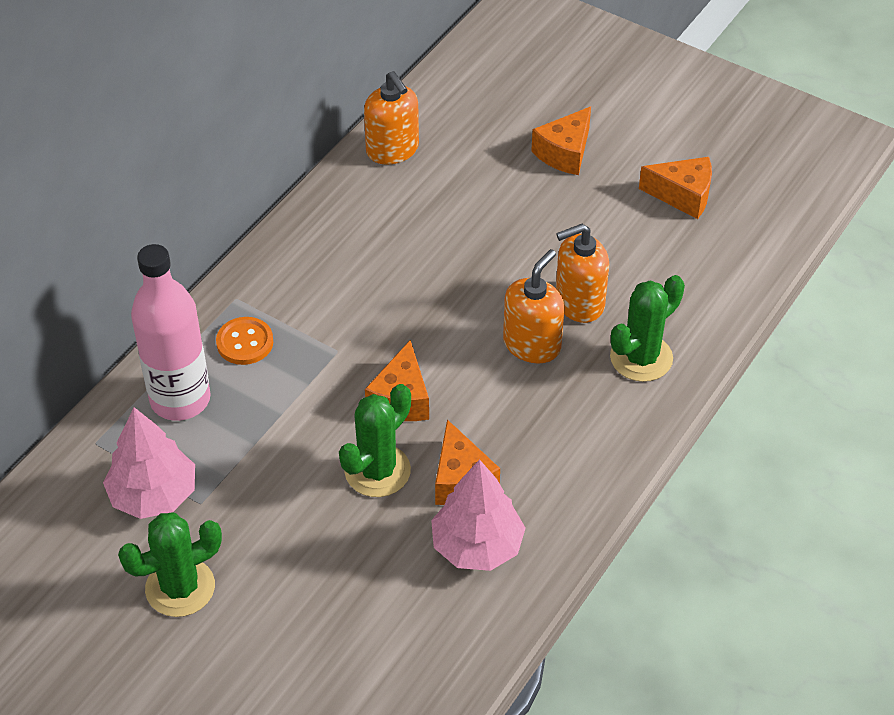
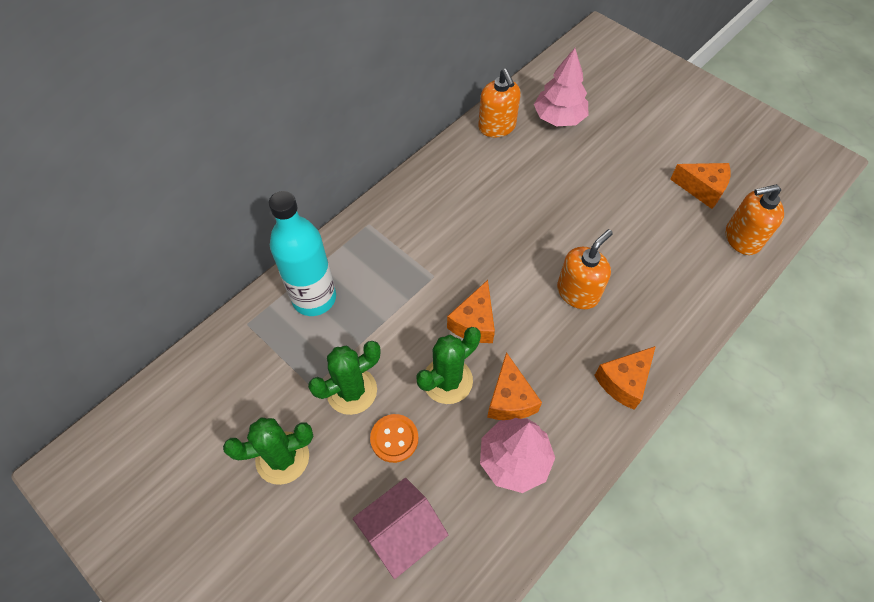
camera: 10 degrees right, 10 degrees up
(153, 495) = (279, 374): pink tree -> pink tree (559, 118)
(180, 399) = (314, 298): pink bottle -> turquoise bottle
(245, 342) = (368, 259): orange button -> orange button (394, 438)
(349, 644) = (402, 533): none -> pink house
(565, 153) = (619, 145): orange cheese -> orange cheese (624, 381)
(579, 303) = (617, 263): orange soap dispenser -> orange soap dispenser (742, 238)
(641, 358) = (659, 316): green cactus -> green cactus (351, 391)

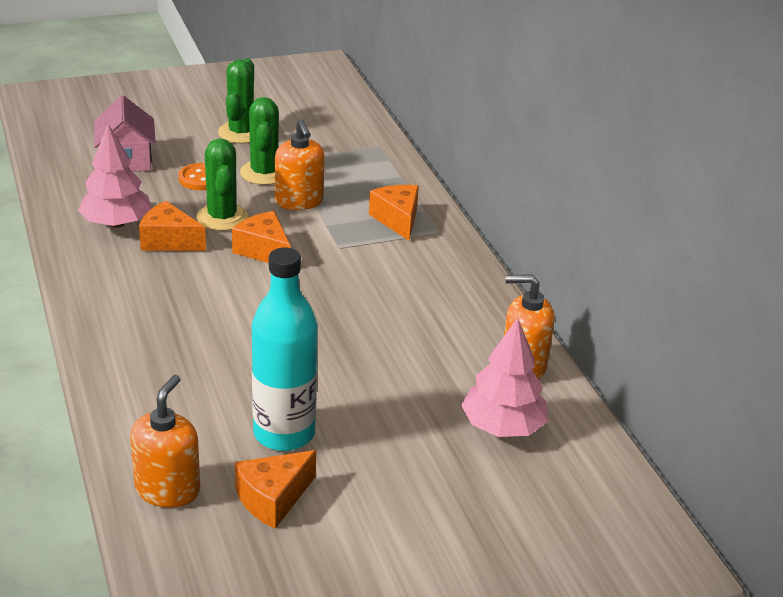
camera: 115 degrees right, 25 degrees down
(314, 298) = (375, 181): turquoise bottle -> turquoise bottle (284, 433)
(578, 292) = (231, 324): orange soap dispenser -> orange soap dispenser (299, 201)
(624, 381) = (109, 308): orange cheese -> orange cheese (397, 220)

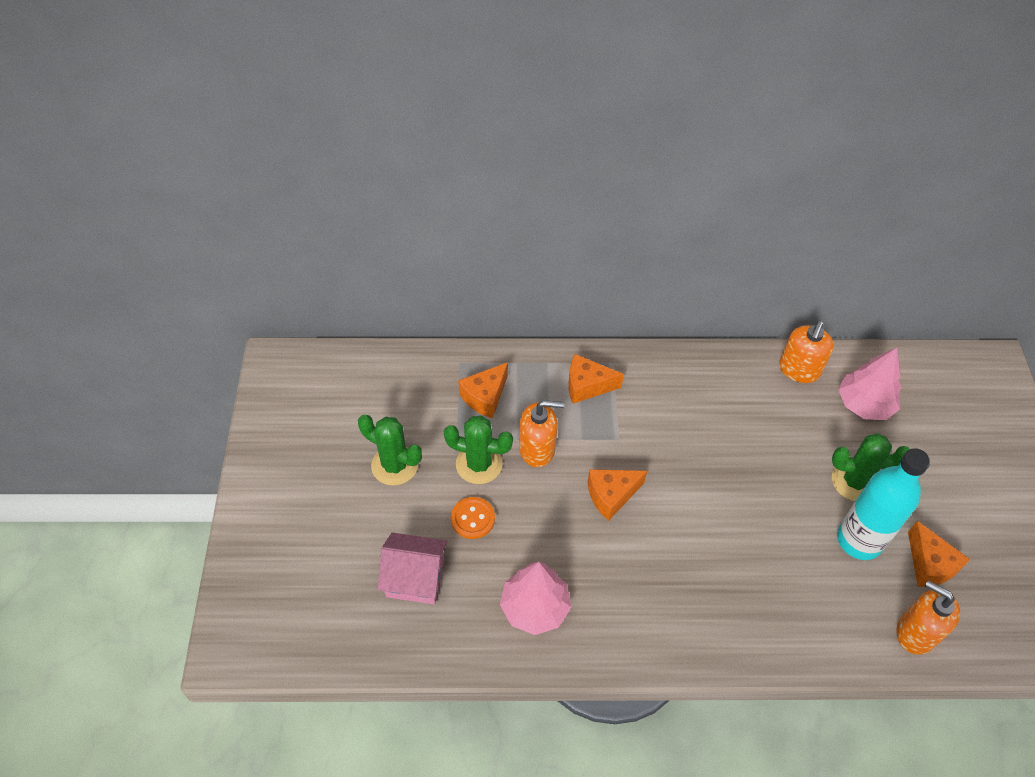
camera: 70 degrees left, 20 degrees up
(169, 241) = (577, 567): orange cheese -> orange cheese (485, 397)
(222, 217) = (548, 516): green cactus -> green cactus (854, 481)

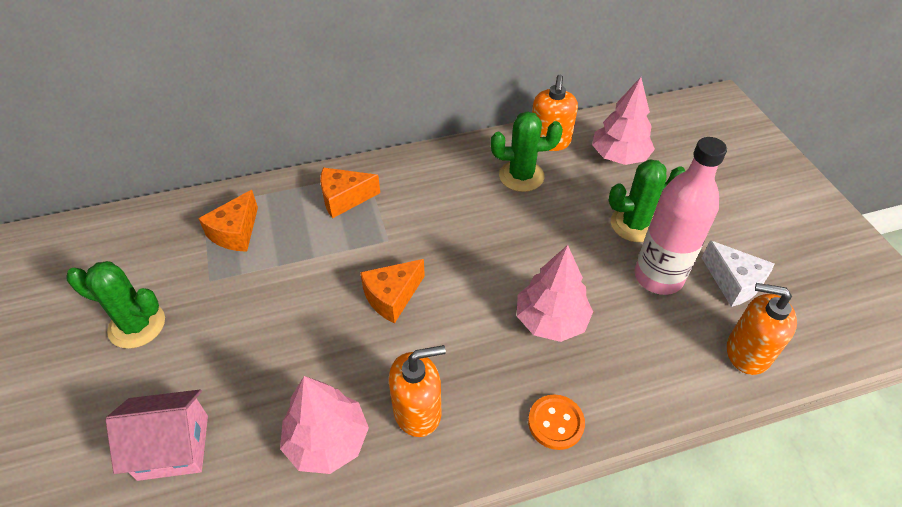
camera: 15 degrees left, 5 degrees down
(472, 519) = (237, 360): orange button -> orange button (555, 423)
(479, 464) = (237, 300): green cactus -> green cactus (521, 176)
(537, 449) = (301, 270): orange soap dispenser -> orange soap dispenser (417, 411)
(746, 555) = (551, 320): none -> pink tree
(859, 540) = (658, 277): turquoise bottle -> pink bottle
(929, 564) = (733, 283): orange cheese -> white cheese

